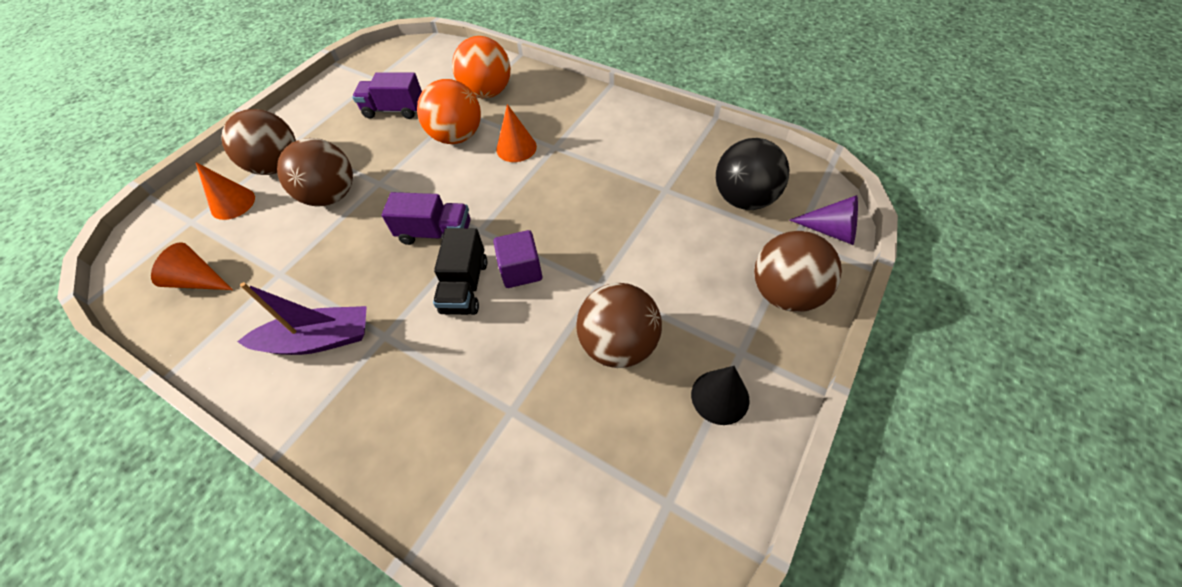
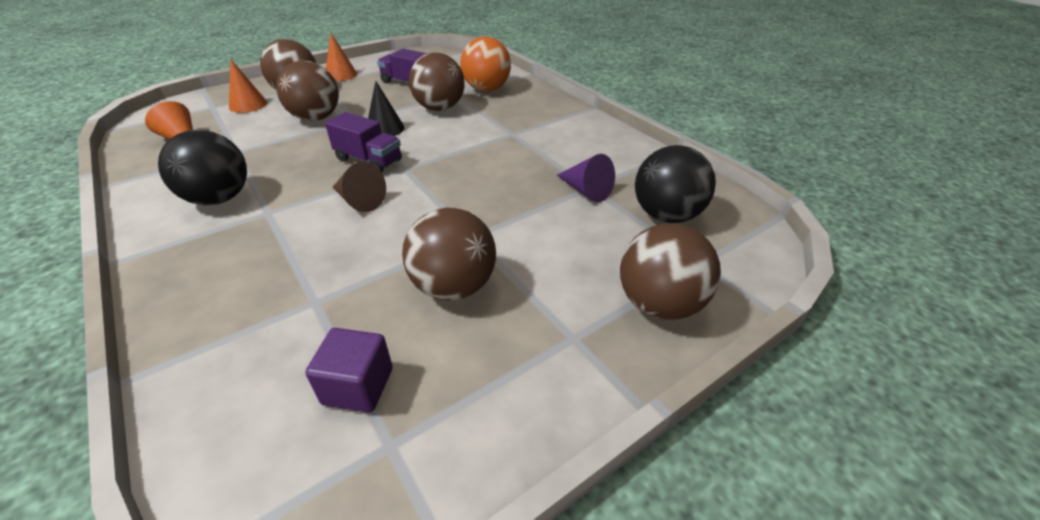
camera: 20 degrees right, 15 degrees down
(318, 340) = (219, 198): purple boat -> black ball
(457, 136) = (439, 108): orange ball -> brown ball
(465, 286) = (359, 200): black truck -> brown cone
(516, 148) = (480, 126): orange cone -> orange cone (341, 75)
(521, 270) = (414, 204): purple cube -> purple cube (358, 386)
(720, 397) = (521, 368): black cone -> black cone (385, 129)
(830, 230) = (747, 268): purple cone -> purple cone (586, 191)

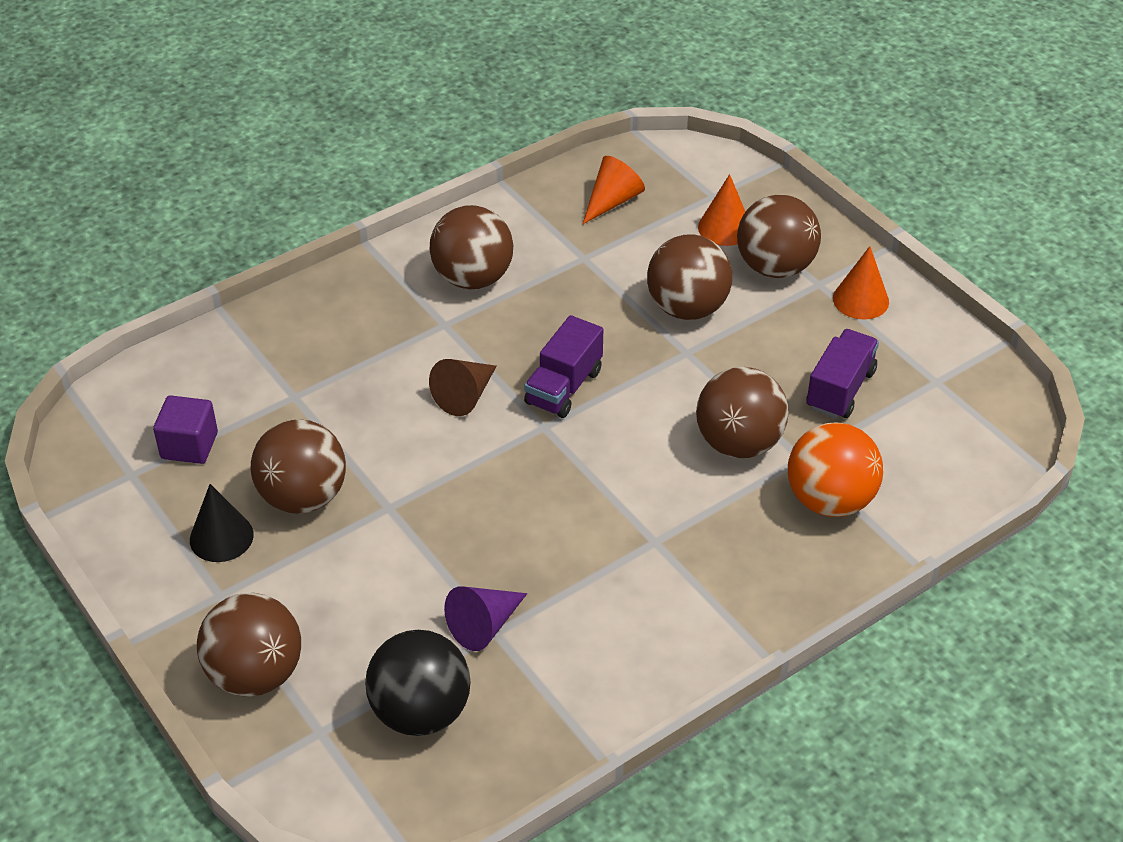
camera: 90 degrees right, 5 degrees up
(219, 198) = (472, 278): black ball -> brown ball
(385, 129) = (658, 388): black cone -> black cone (221, 537)

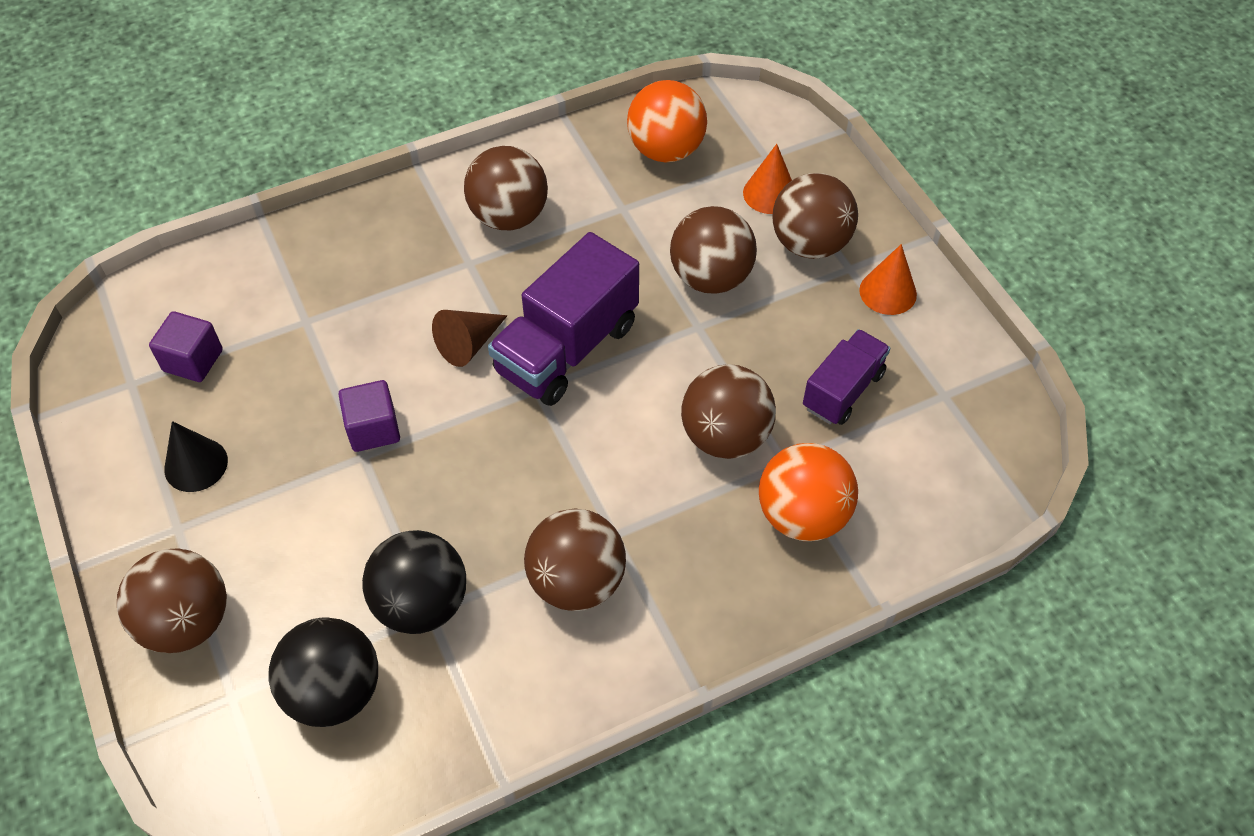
camera: 10 degrees right, 10 degrees up
(303, 497) = (284, 433): brown ball -> brown ball (576, 582)
(392, 482) = (373, 429): none -> purple cube
(484, 625) = (421, 603): purple cone -> black ball
(564, 387) = (567, 348): purple truck -> purple truck, size x1.64
(612, 201) = (666, 150): orange cone -> orange ball

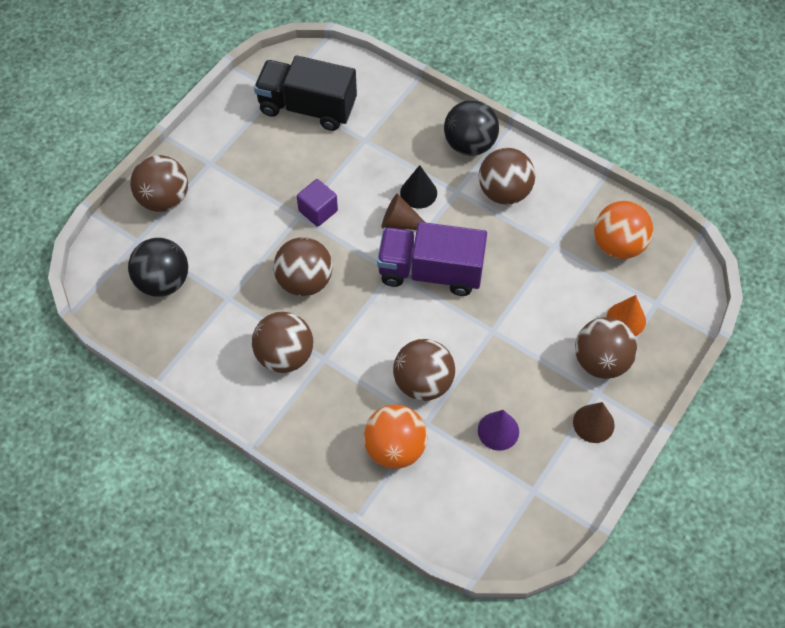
camera: 60 degrees right, 5 degrees up
(193, 360) = (307, 107): purple cube -> black truck
(196, 464) = (248, 148): black cone -> black cone (418, 193)
(421, 603) = (231, 291): black ball -> black ball (469, 144)
(710, 277) = (534, 319): brown ball -> brown ball (305, 281)
(843, 390) = (498, 431): purple truck -> purple cone
(888, 292) = (593, 423): orange cone -> brown cone

